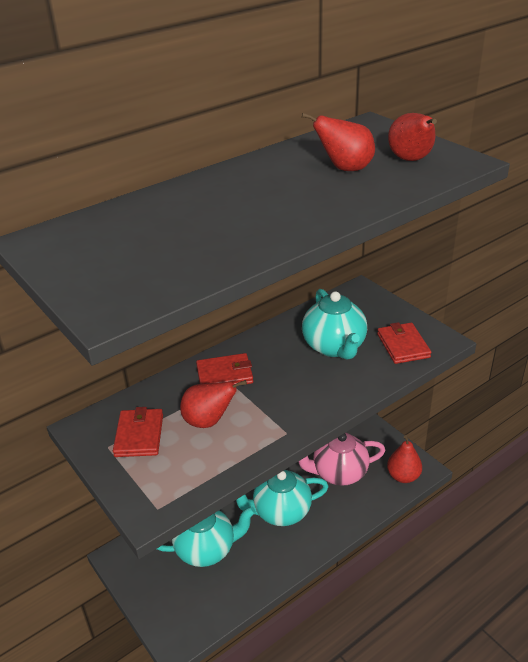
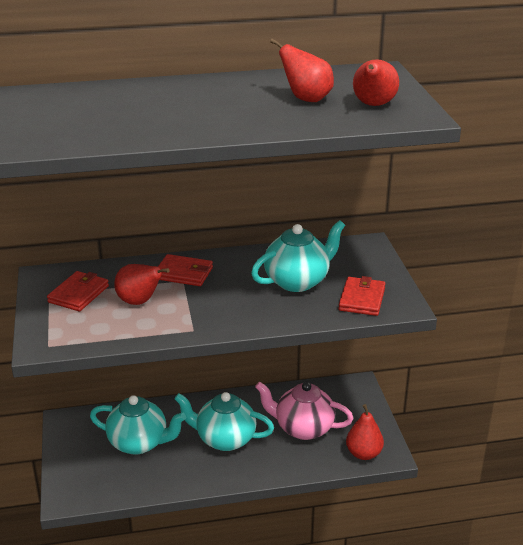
camera: 25 degrees right, 5 degrees down
(334, 347) = (297, 281): turquoise teapot -> turquoise teapot turned 135 degrees counterclockwise

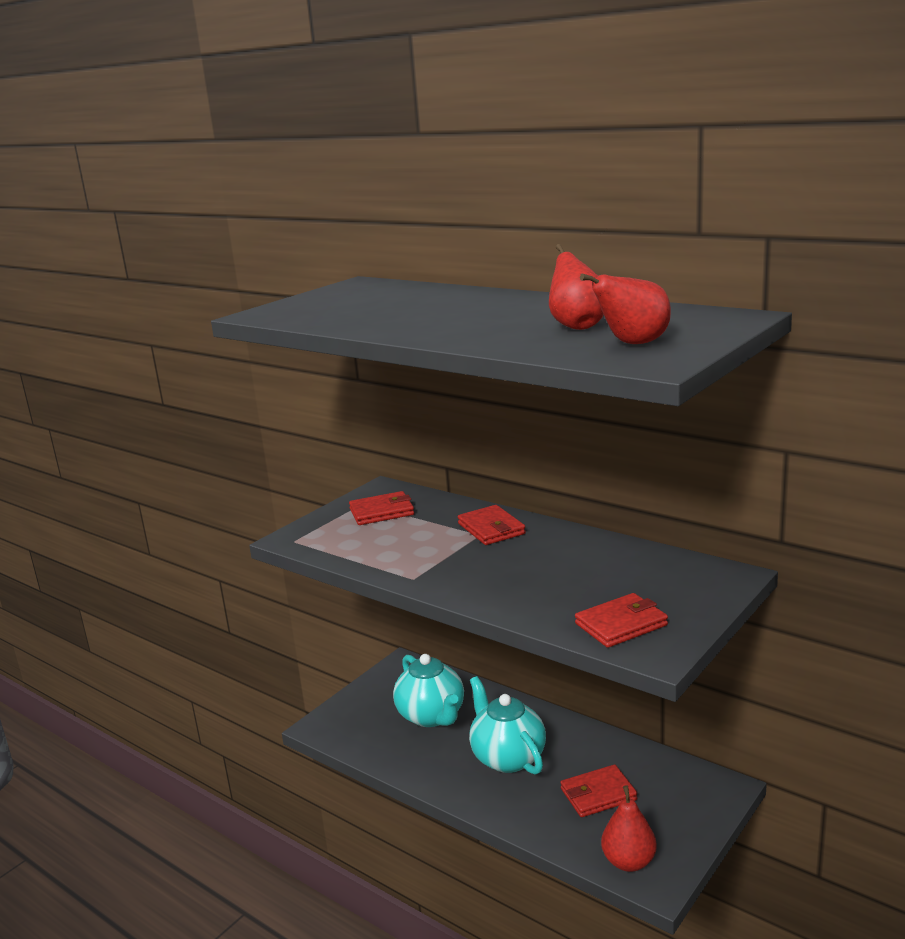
camera: 50 degrees right, 10 degrees down
(139, 302) = (414, 537): red pear -> none
(297, 281) = (584, 579): turquoise teapot -> none
(303, 428) = (598, 794): pink teapot -> red wallet

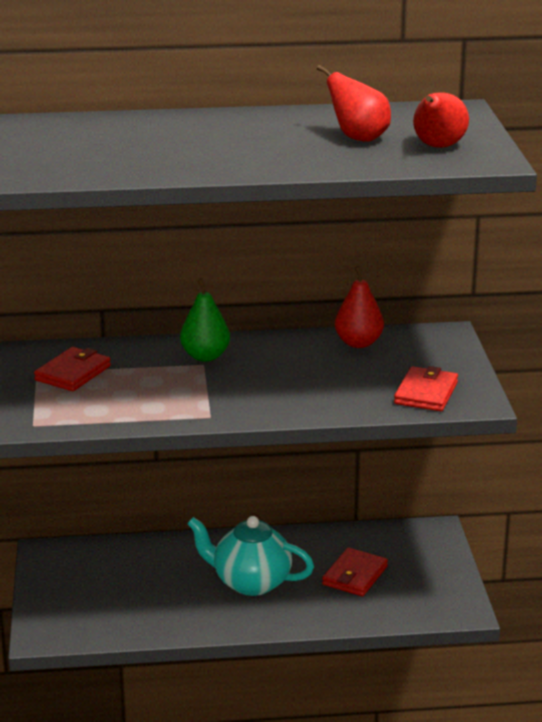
camera: 45 degrees left, 5 degrees up
(431, 716) = (139, 581): turquoise teapot -> none
(491, 529) = (205, 356): red wallet -> green pear
(629, 862) = (430, 608): red pear -> red pear (358, 343)

